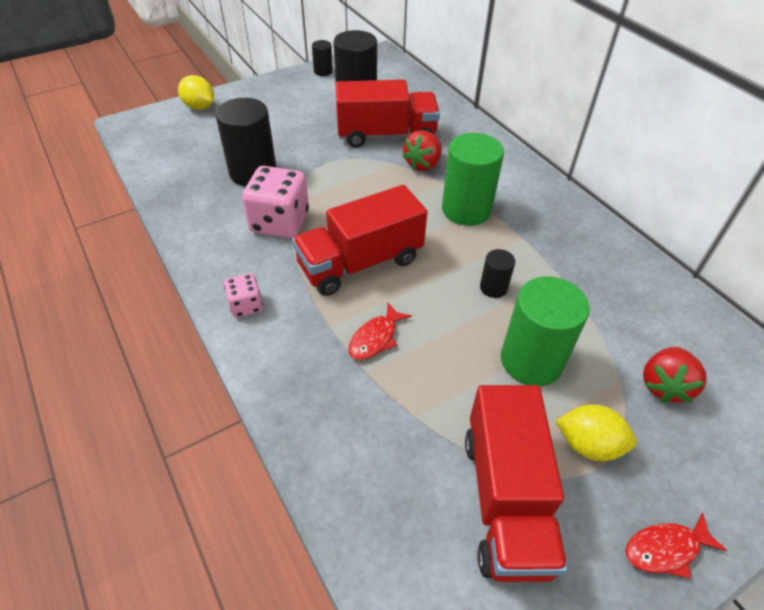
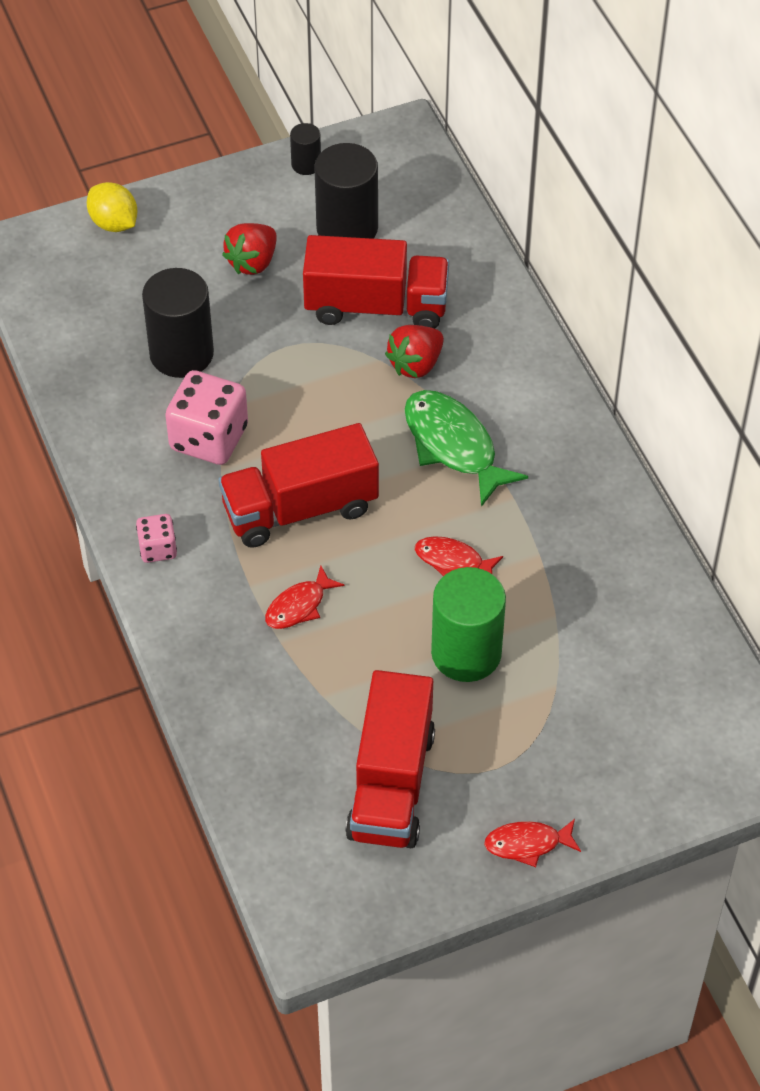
camera: 10 degrees right, 5 degrees up
(466, 209) = (453, 445): green cylinder -> green fish
(493, 287) = (453, 560): black cylinder -> red fish
(588, 444) = (493, 746): yellow lemon -> none
(664, 385) = (602, 698): red strawberry -> red strawberry (252, 262)

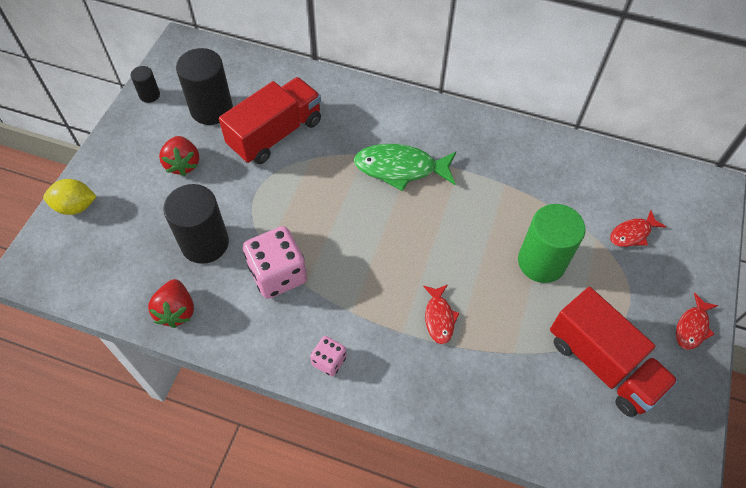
camera: 50 degrees left, 5 degrees up
(300, 508) = (372, 267): red truck -> none
(416, 364) = (331, 145): red strawberry -> red strawberry (176, 311)
(453, 560) = (474, 223): red fish -> red fish (632, 234)

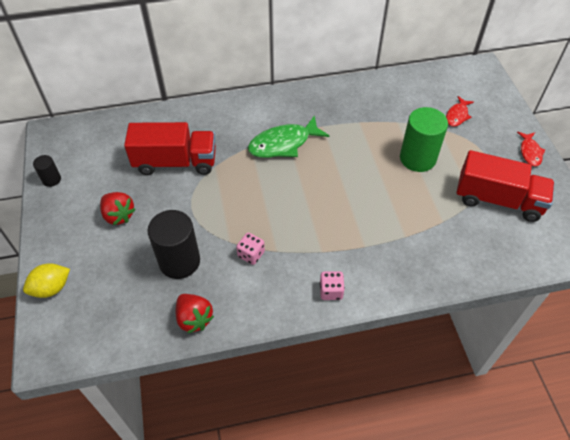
camera: 30 degrees left, 5 degrees down
(211, 109) = (111, 167): black cylinder -> none
(275, 134) = (175, 162): red truck -> red truck turned 75 degrees clockwise
(278, 274) = (251, 254): pink dice -> pink dice, size x0.53
(439, 318) = (381, 225): red fish -> none

